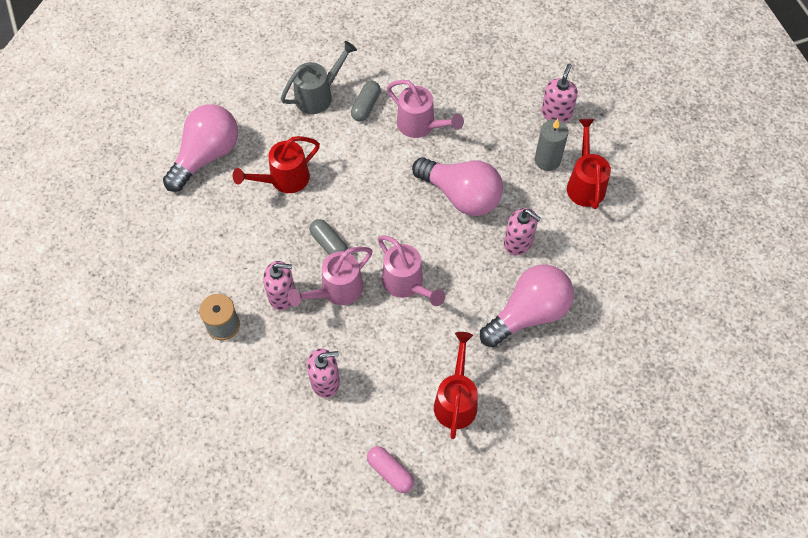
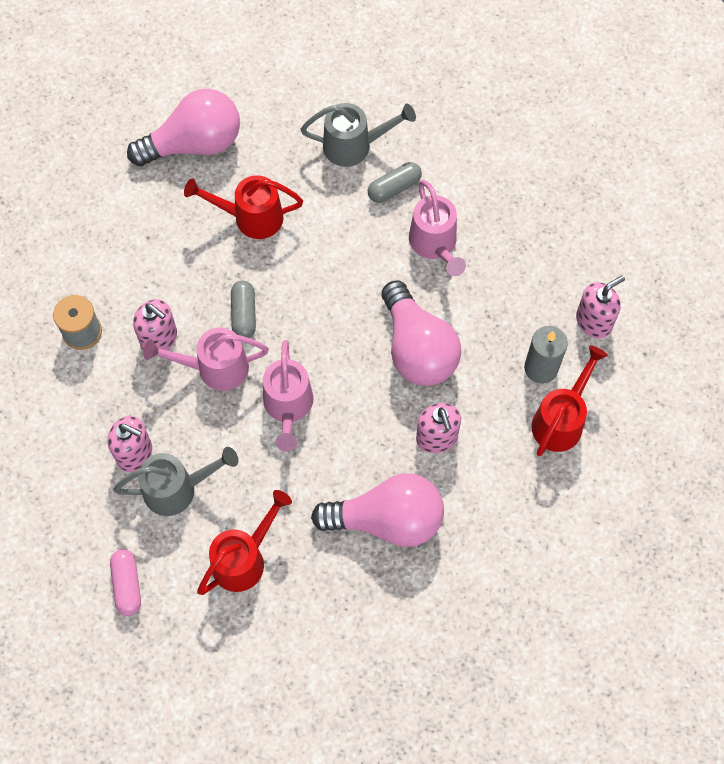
camera: 35 degrees right, 5 degrees up
(374, 385) = (178, 489): none -> grey watering can

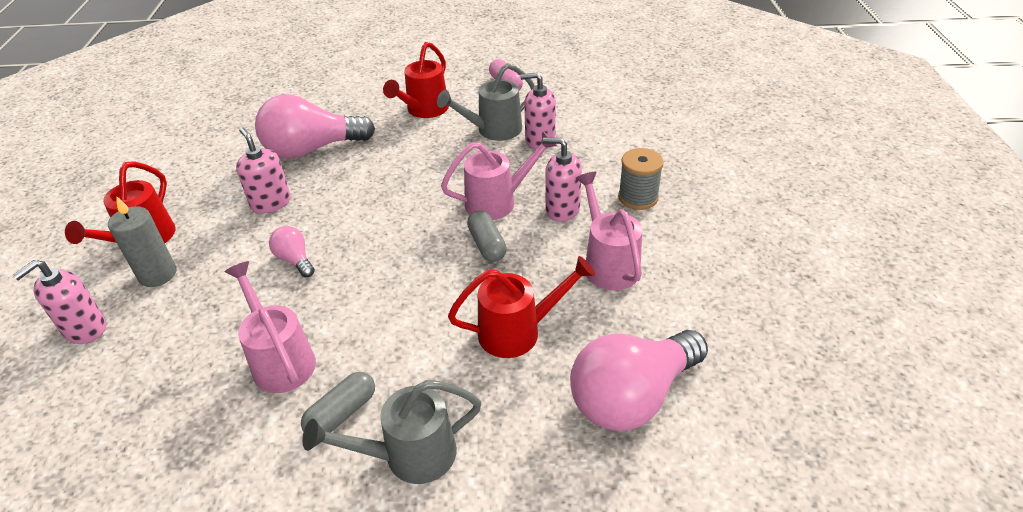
camera: 165 degrees right, 25 degrees down
(288, 407) = (417, 192): pink watering can -> pink watering can (608, 263)
(417, 348) = (295, 260): pink light bulb -> pink light bulb, size x0.47

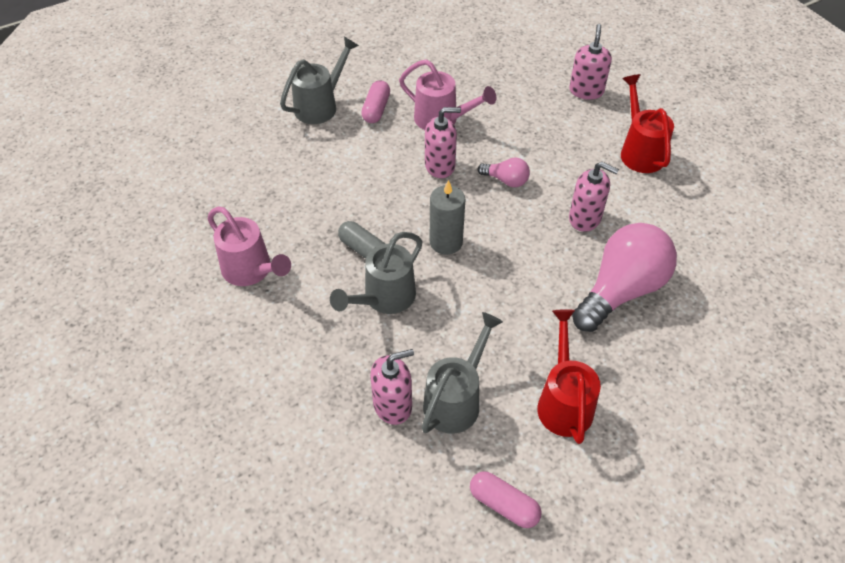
camera: 150 degrees right, 10 degrees up
(158, 274) = (591, 134): grey candle -> grey candle (446, 242)
(342, 413) = (376, 109): grey capsule -> pink capsule
(498, 202) = (384, 299): pink watering can -> grey watering can
(518, 331) = (296, 191): red watering can -> none
(562, 209) = (318, 313): pink soap dispenser -> pink soap dispenser (440, 166)
(632, 397) = (200, 179): pink light bulb -> none
(638, 197) = (248, 358): grey spool -> none

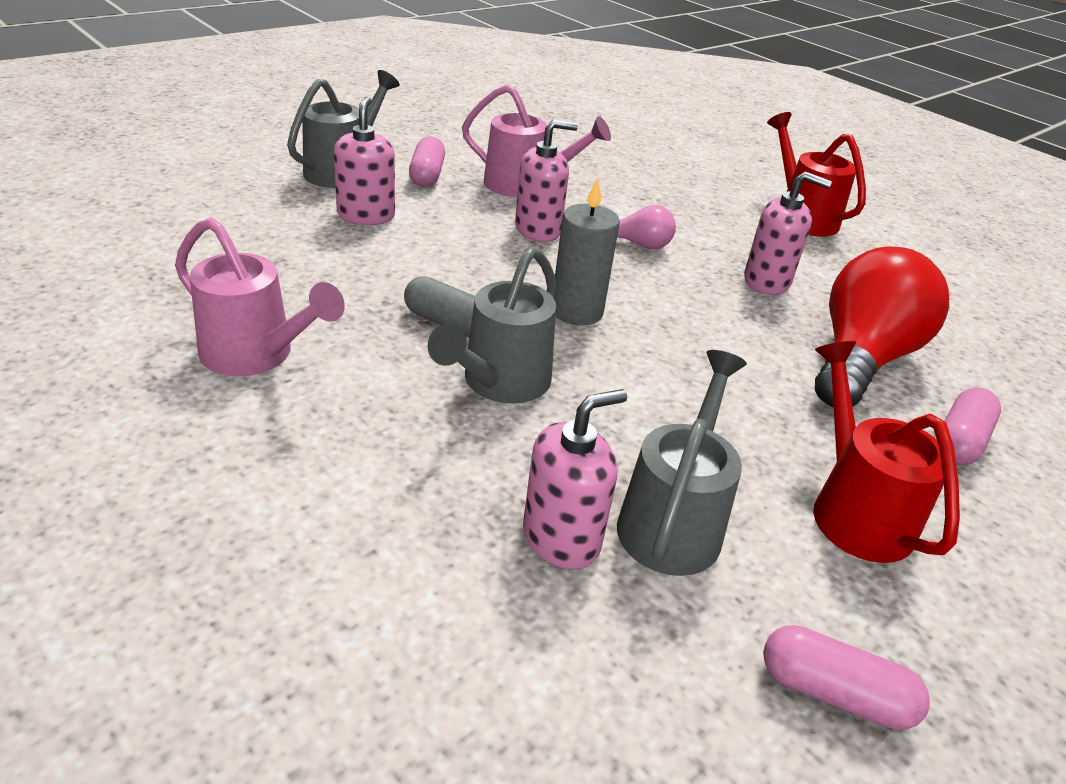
camera: 15 degrees left, 15 degrees down
(586, 91) = (704, 163): pink soap dispenser -> pink soap dispenser (366, 216)
(621, 290) = (860, 359): pink light bulb -> red light bulb
(656, 359) = (960, 441): none -> pink capsule

